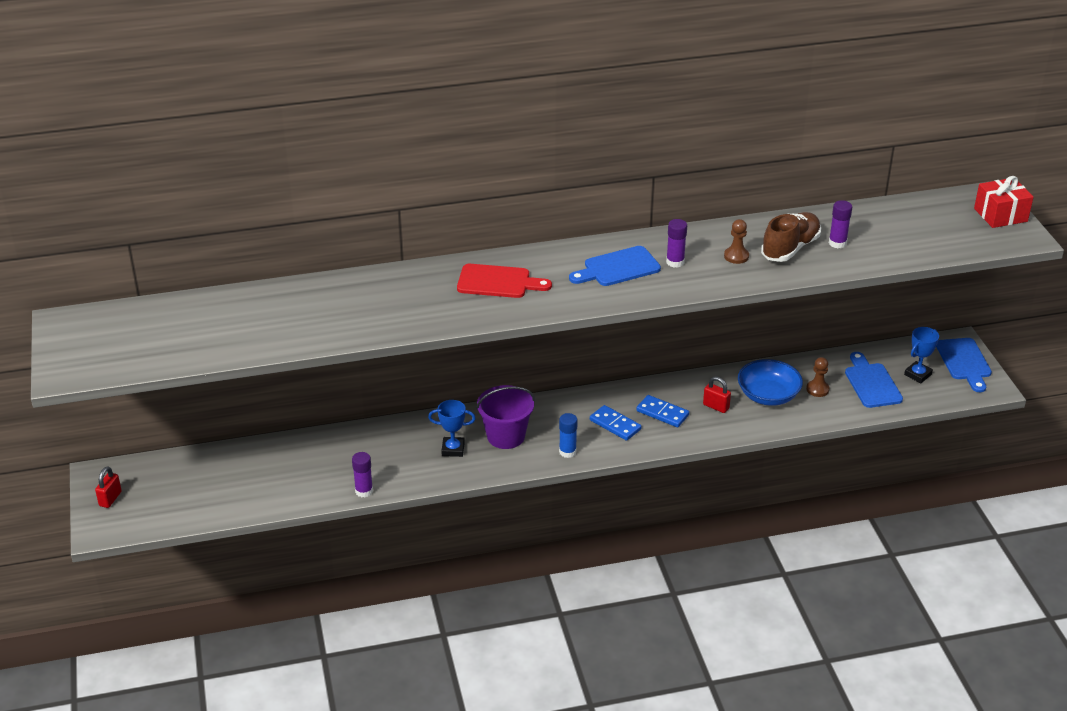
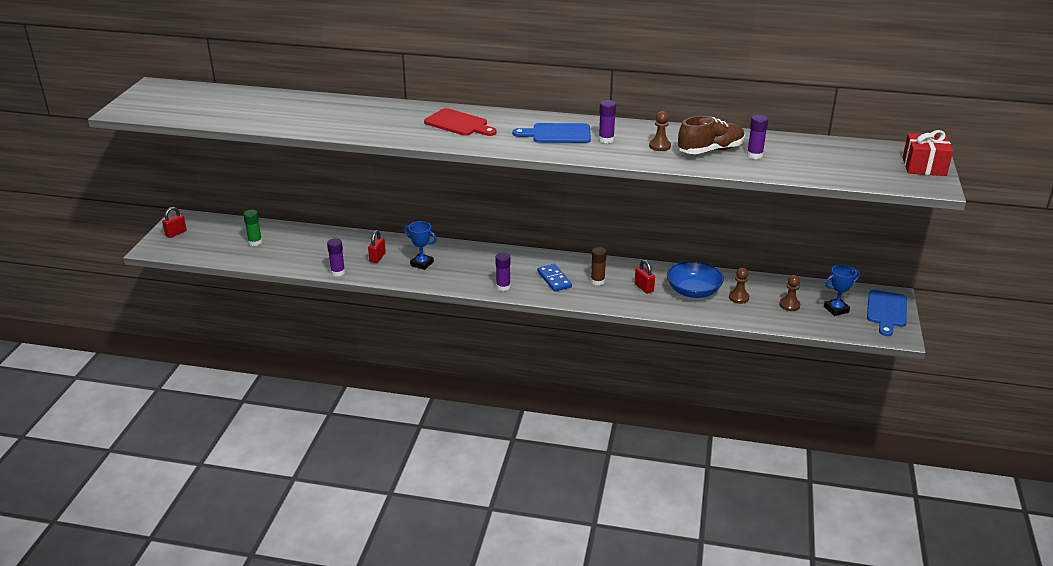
camera: 25 degrees right, 5 degrees down
(226, 481) = (255, 242): none -> green glue stick
(394, 457) = (377, 257): none -> red padlock
(506, 436) = (466, 266): purple bucket -> none
(567, 452) = (503, 287): blue glue stick -> purple glue stick
(662, 413) = (597, 281): blue domino -> brown glue stick
(871, 383) = (789, 305): blue cutting board -> brown pawn

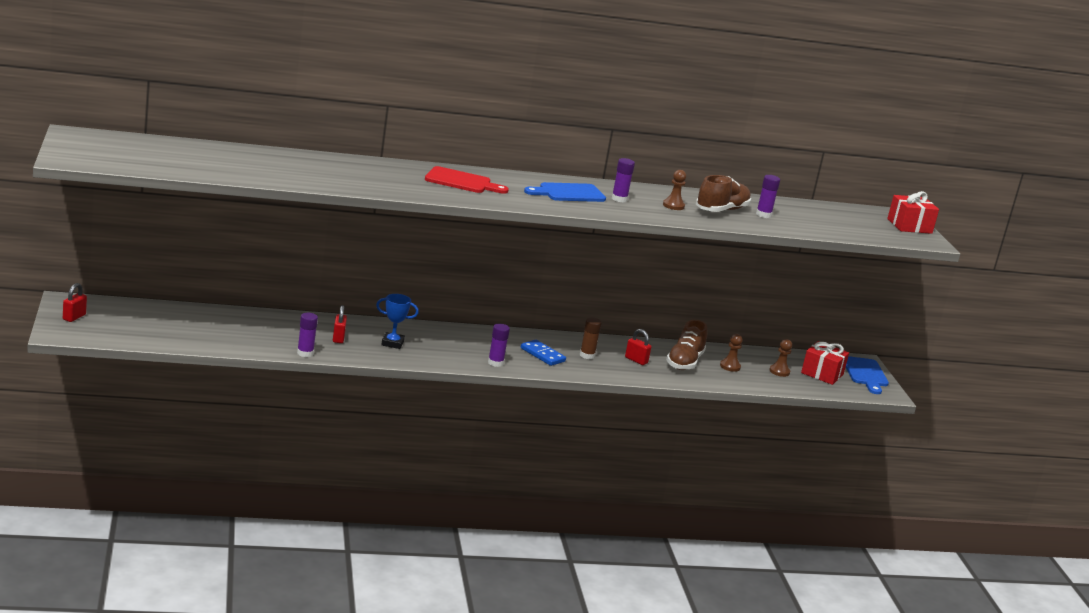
camera: 25 degrees left, 10 degrees down
(255, 242) = (182, 325): green glue stick -> none
(693, 291) = (684, 362): blue bowl -> brown shoe
(836, 309) = (822, 374): blue trophy -> red gift

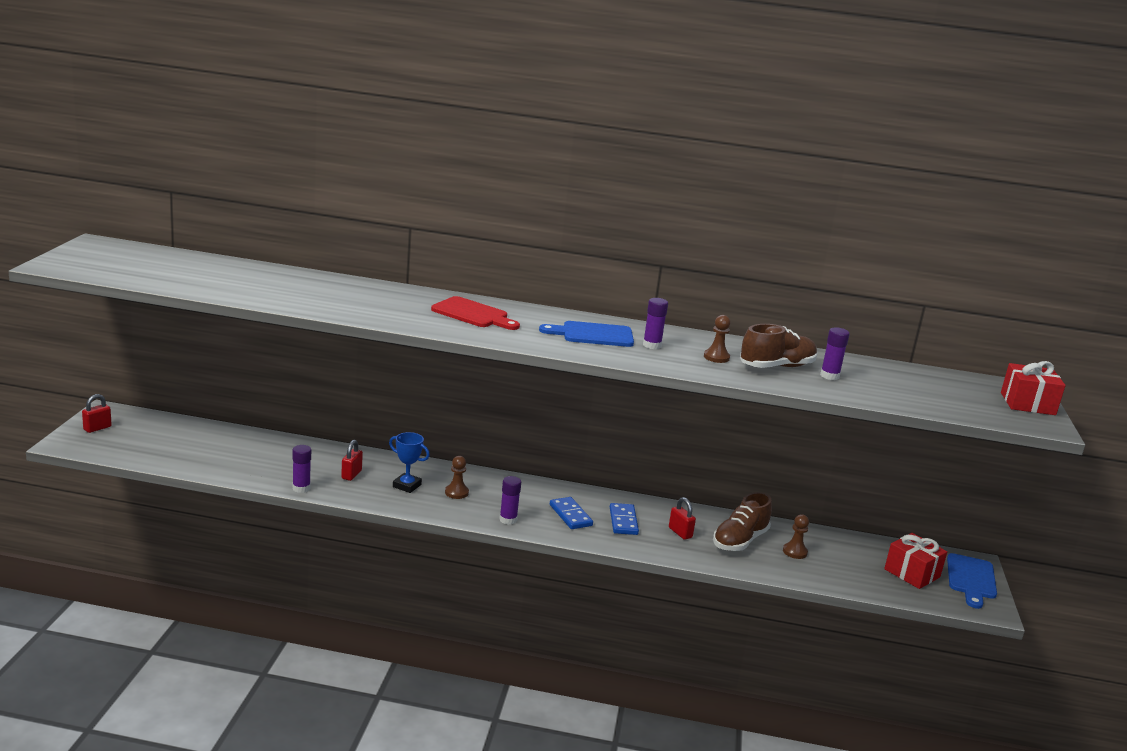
camera: 20 degrees right, 0 degrees up
(587, 355) = (623, 521): brown glue stick -> blue domino
(779, 371) = (856, 564): brown pawn -> brown pawn (456, 492)

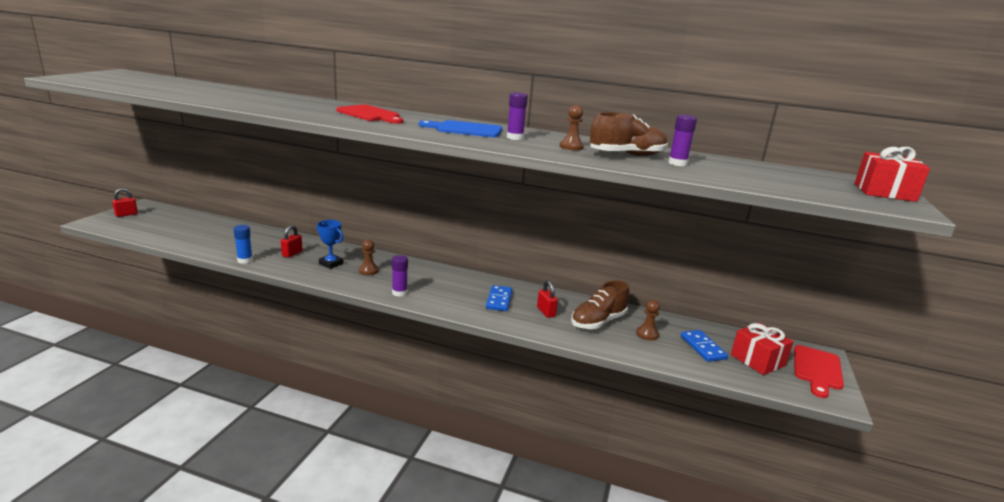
camera: 10 degrees right, 0 degrees up
(301, 488) = (245, 260): purple glue stick -> blue glue stick
(570, 515) = (455, 293): blue domino -> blue domino (703, 347)
(971, 579) = (817, 370): blue cutting board -> red cutting board

